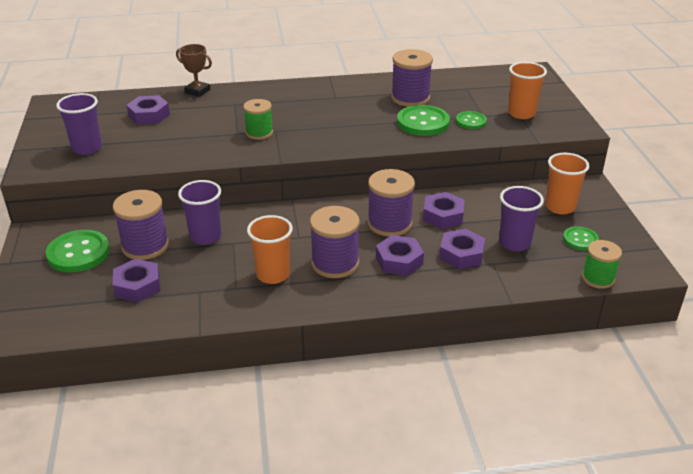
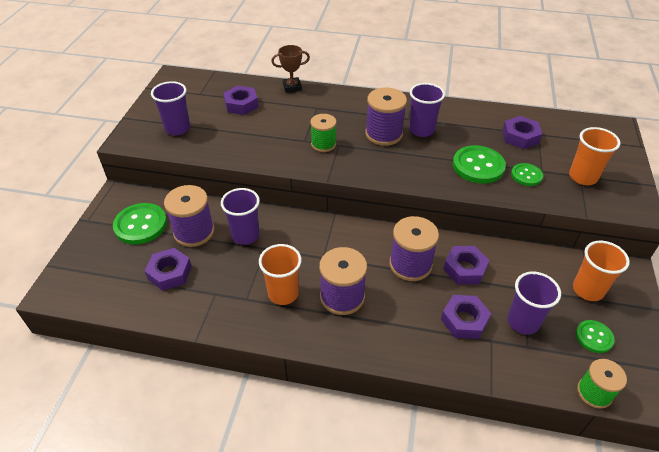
camera: 20 degrees right, 10 degrees up
(197, 91) = (292, 87): brown trophy -> brown trophy turned 60 degrees counterclockwise
(353, 104) = (421, 130): none -> purple cup
(399, 261) = (401, 311): purple nut -> purple nut (520, 137)
(410, 98) = (478, 134): purple spool -> purple spool (384, 134)

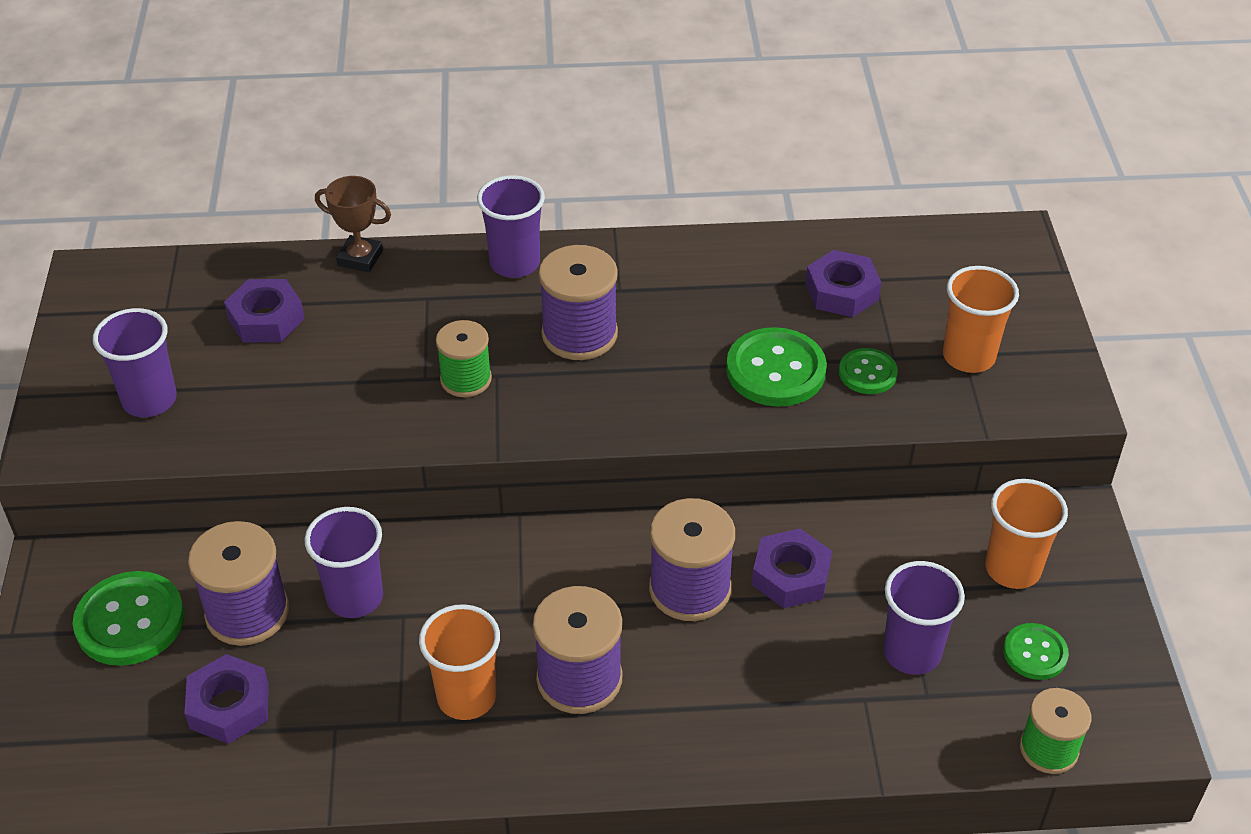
camera: 15 degrees left, 0 degrees up
(292, 87) = (360, 258): brown trophy -> brown trophy turned 45 degrees clockwise
(421, 130) = (651, 311): purple cup -> purple cup (515, 263)
(464, 320) = (810, 673): purple nut -> none

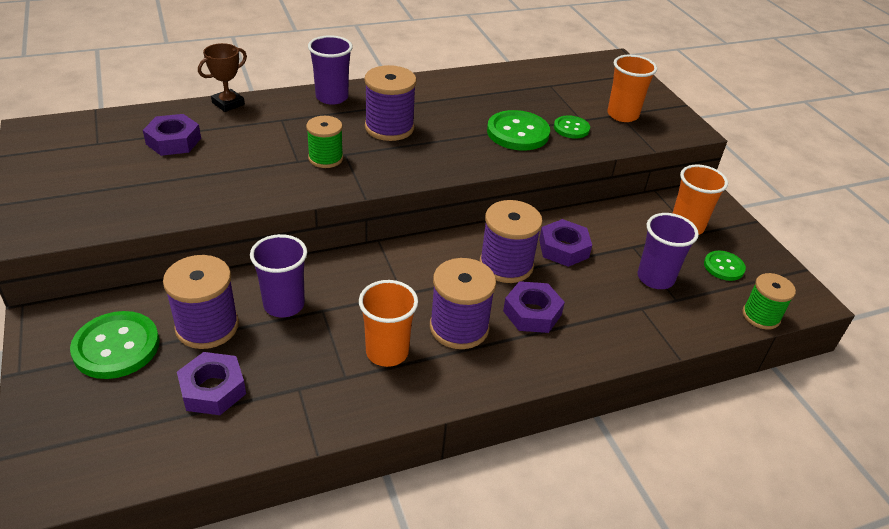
camera: 20 degrees left, 5 degrees down
(149, 400) = (100, 195): purple cup -> none
(360, 258) = (228, 103): brown trophy -> brown trophy turned 45 degrees counterclockwise
(842, 292) = (535, 92): purple nut -> purple nut (532, 313)

